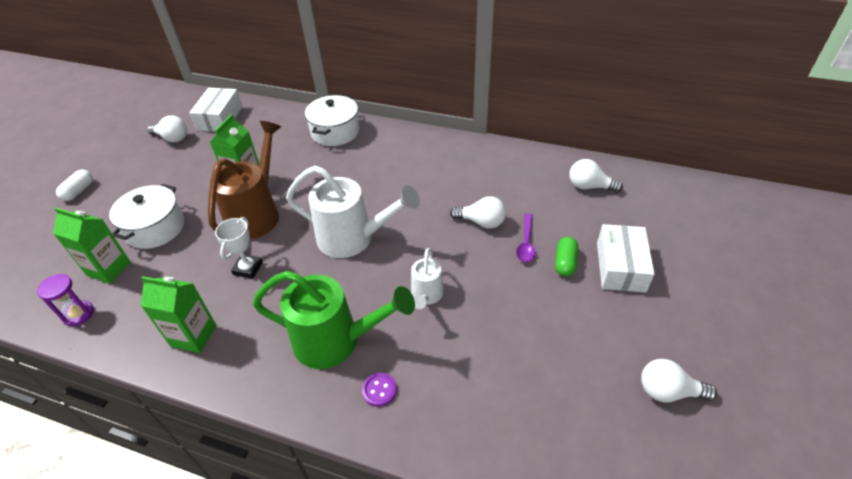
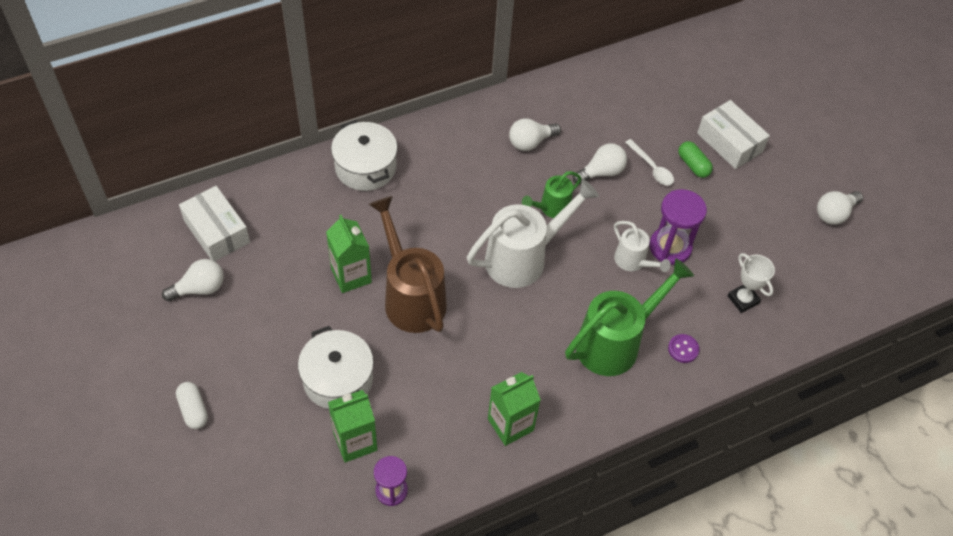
camera: 50 degrees left, 10 degrees up
(248, 268) = (475, 346): white trophy -> white trophy (743, 299)
(414, 221) = (551, 208): none -> green watering can
(469, 306) = (670, 247): none -> purple hourglass
(526, 243) = (652, 168): purple spoon -> white spoon
(589, 186) = (642, 84): white light bulb -> white light bulb (530, 142)

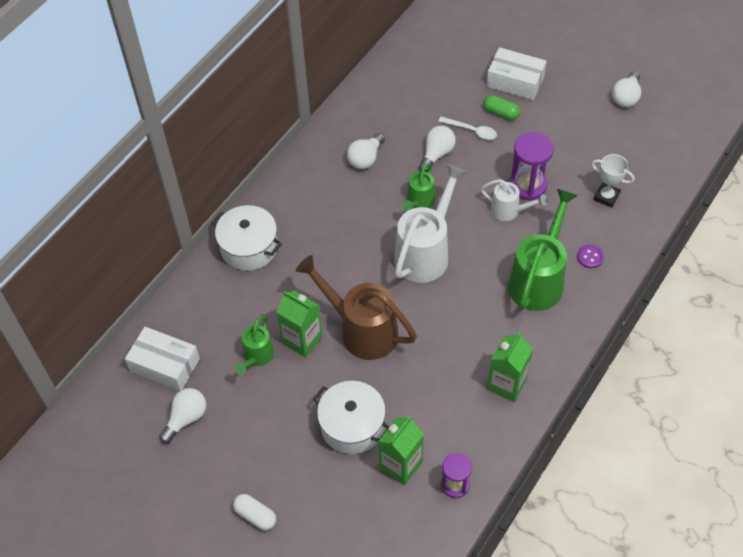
camera: 25 degrees left, 0 degrees up
(300, 268) = (257, 357): none -> green watering can

